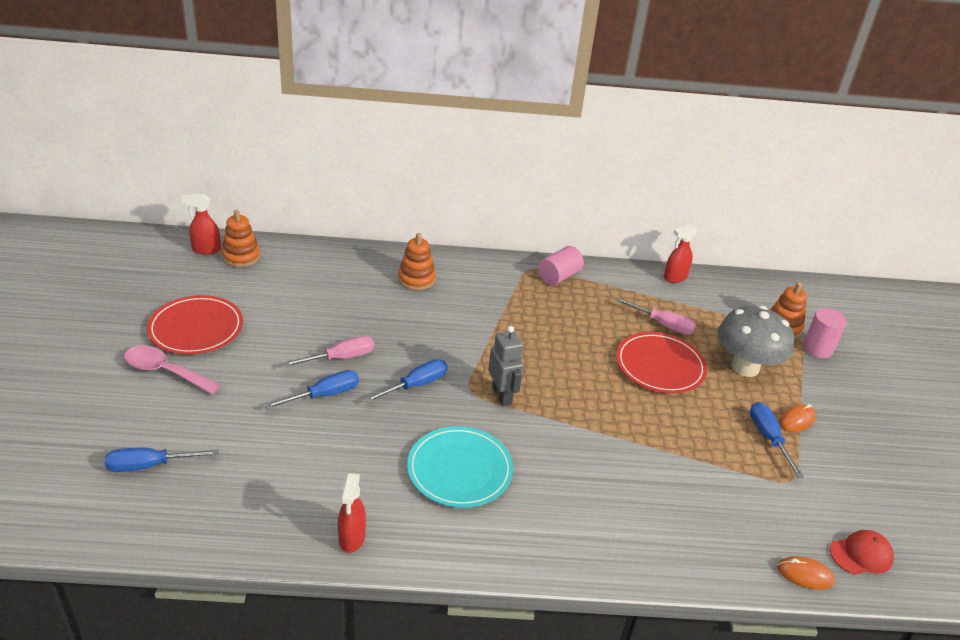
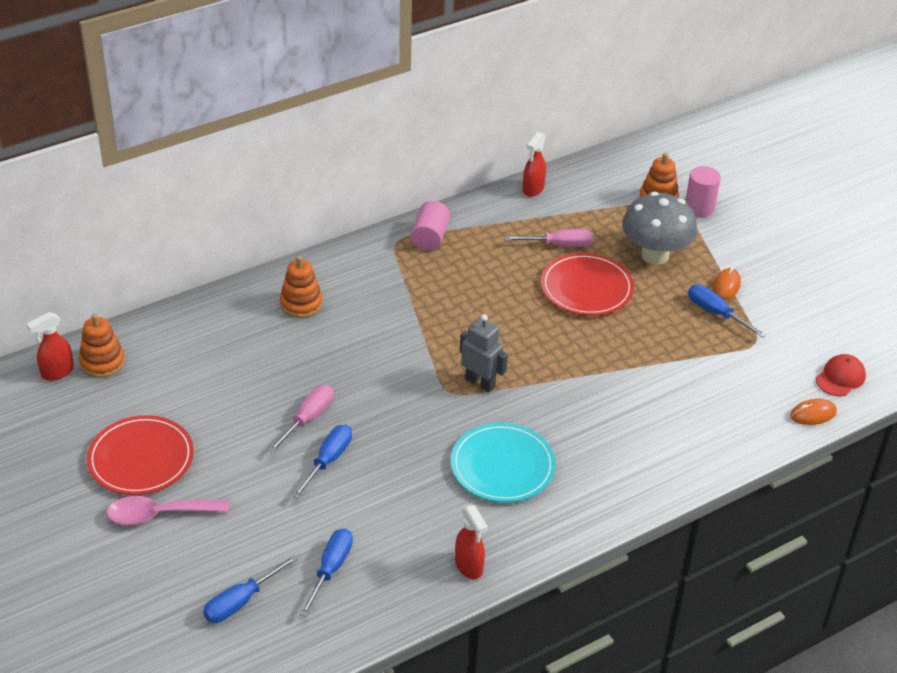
camera: 30 degrees left, 5 degrees up
(416, 385) = (399, 410): blue screwdriver -> blue screwdriver (330, 569)

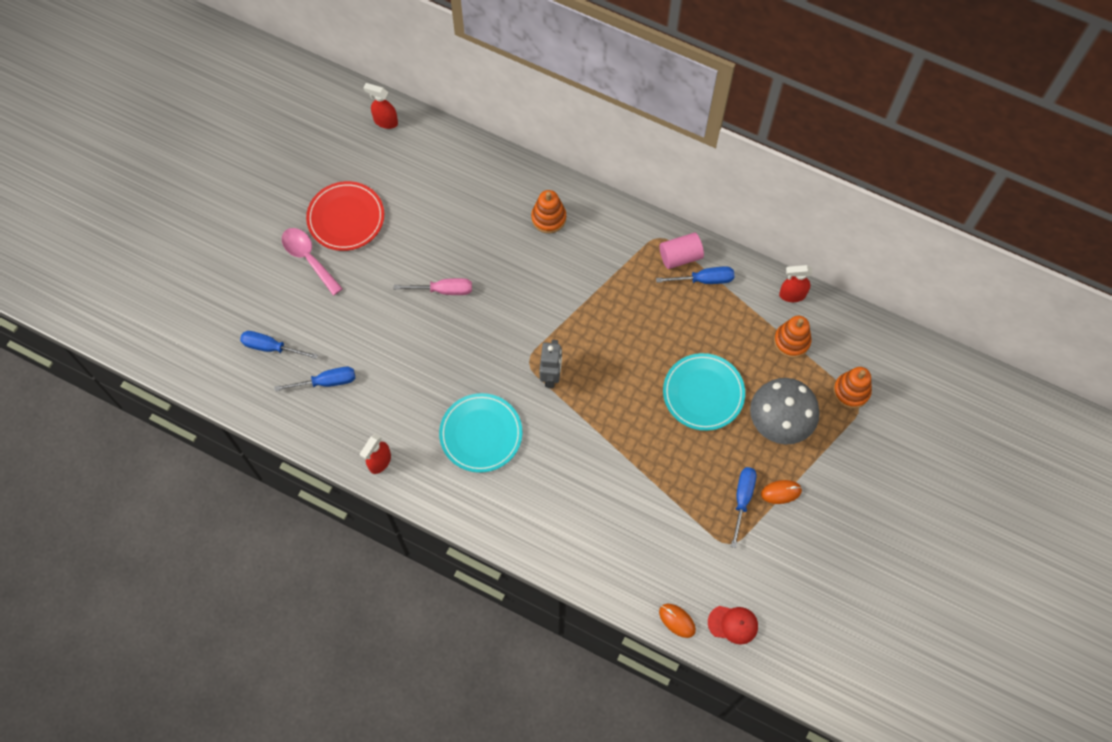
camera: 60 degrees right, 25 degrees up
(102, 362) = (411, 140): orange stacking toy -> orange stacking toy (791, 341)
(328, 460) = (415, 325): blue screwdriver -> blue screwdriver (704, 280)
(559, 245) = (739, 348): pink screwdriver -> none
(586, 288) = (703, 393): red plate -> turquoise plate
(699, 207) = (865, 427): pink cylinder -> none

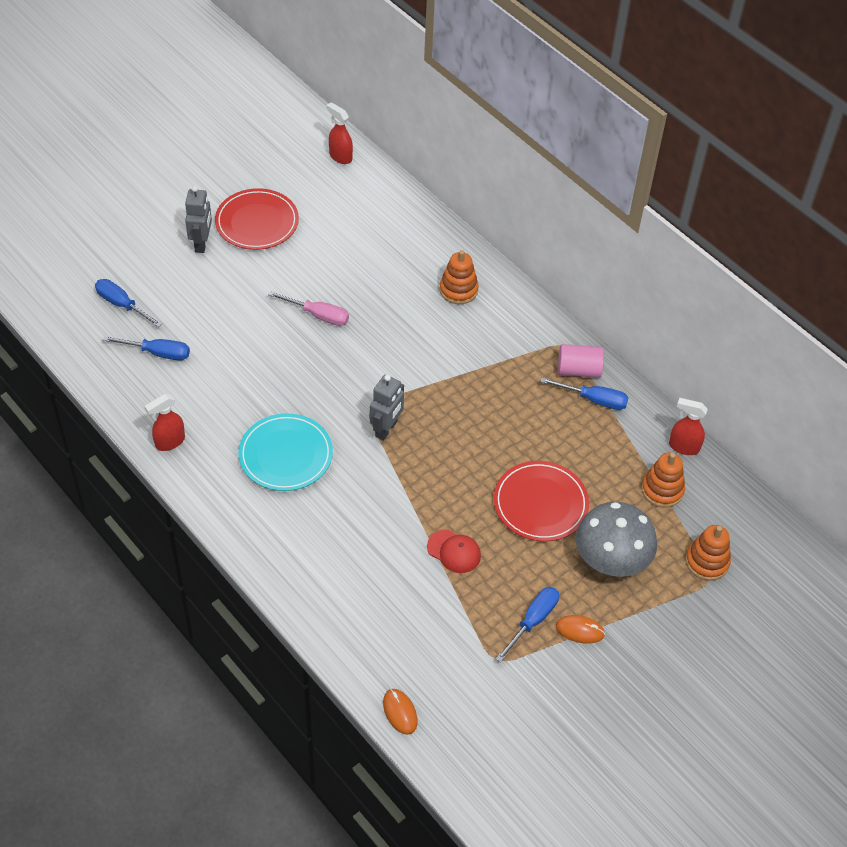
camera: 20 degrees right, 15 degrees down
(309, 258) = (202, 243): pink spoon -> grey robot
(703, 393) = (540, 503): turquoise plate -> red plate
(733, 624) = (460, 741): red cap -> red cap (454, 551)

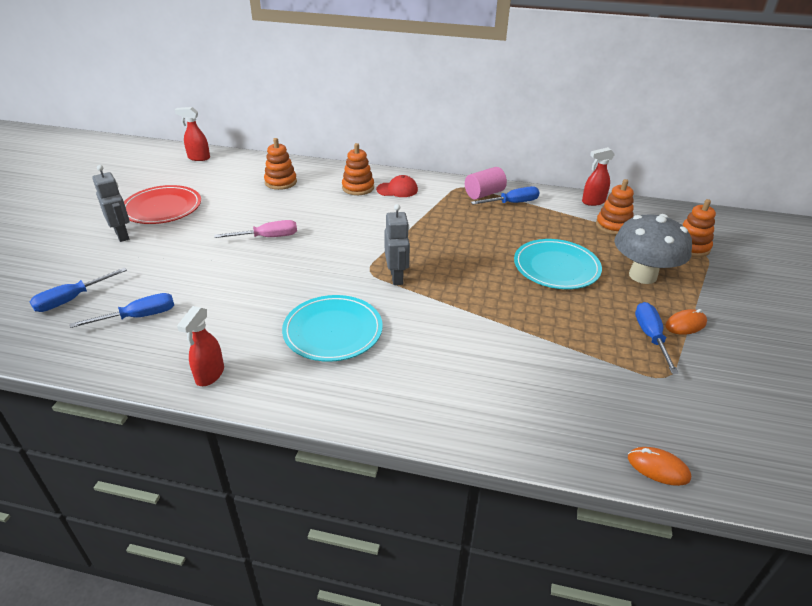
camera: 35 degrees left, 15 degrees down
(122, 305) = (71, 299): blue screwdriver -> blue screwdriver turned 45 degrees counterclockwise
(390, 240) = (281, 182): none -> orange stacking toy
(454, 551) = (540, 325): red cap -> red cap (397, 190)
(540, 503) = (556, 267): red plate -> turquoise plate

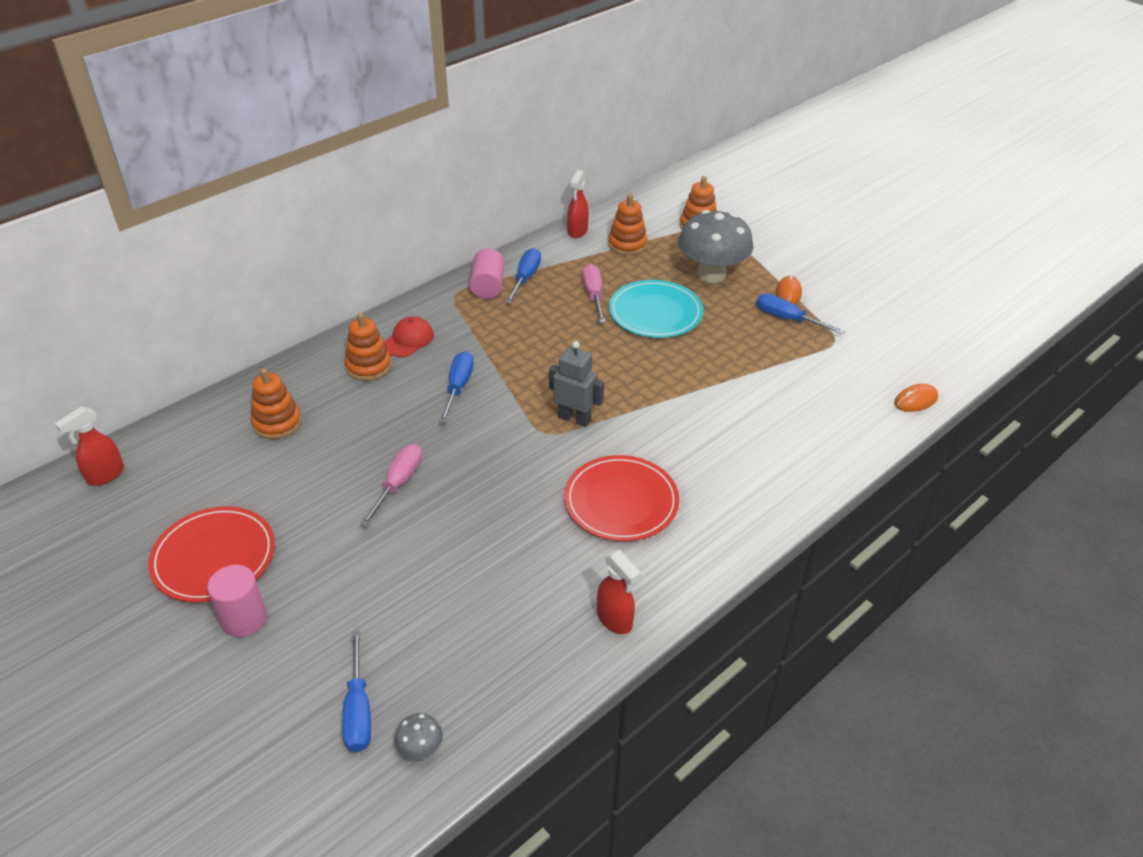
camera: 55 degrees left, 5 degrees up
(49, 335) = (420, 749): none -> grey mushroom
(122, 235) = (244, 619): grey robot -> pink cylinder
(139, 317) = (458, 651): blue screwdriver -> blue screwdriver (458, 387)
(333, 331) = (621, 501): turquoise plate -> red plate
(535, 234) = (593, 295): none -> pink screwdriver

